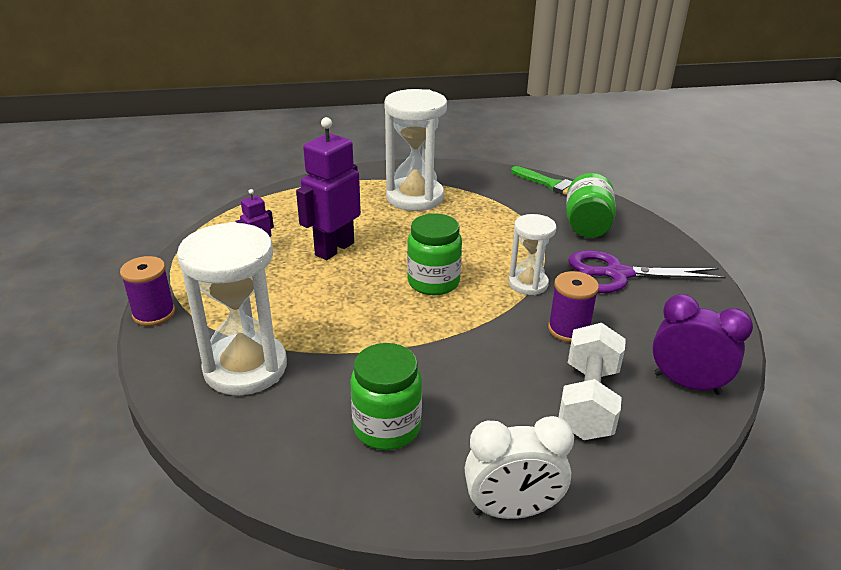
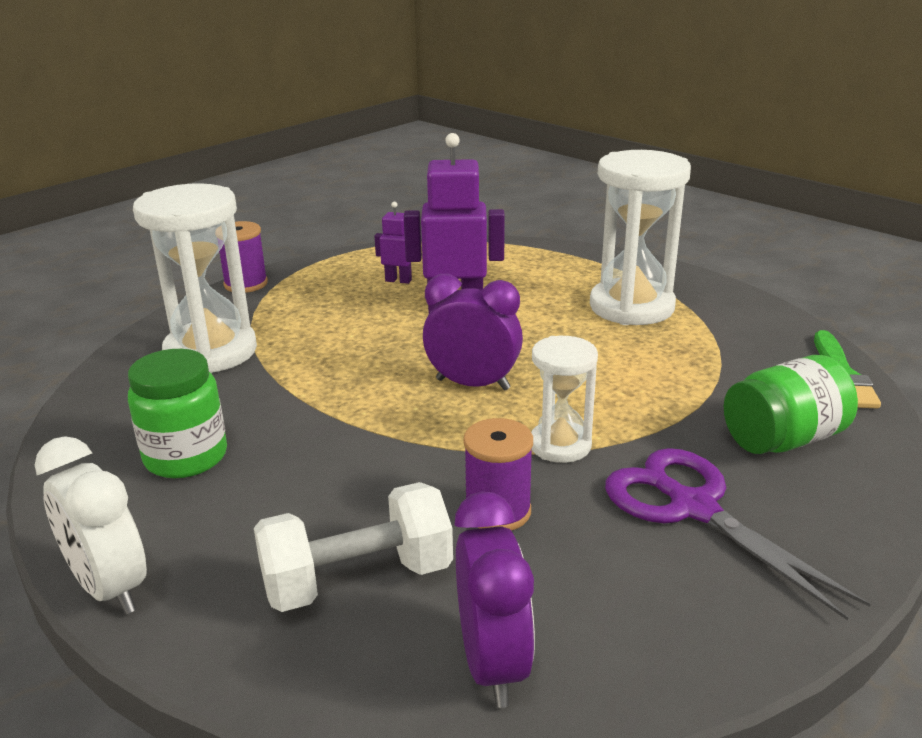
camera: 55 degrees right, 5 degrees down
(433, 282) = (473, 384): green jar -> purple clock

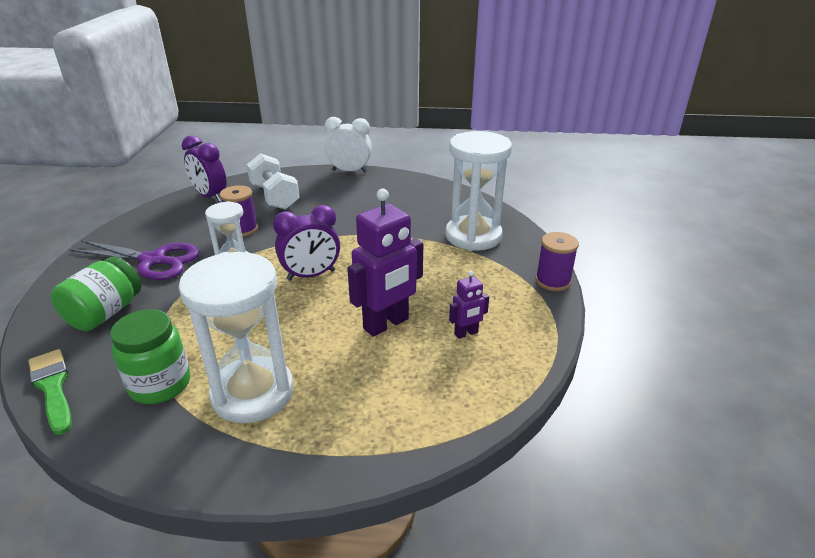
camera: 140 degrees right, 5 degrees up
(186, 457) = (392, 200): green jar -> green jar (160, 384)
(357, 579) = (275, 197): white dumbbell -> white dumbbell turned 60 degrees counterclockwise

